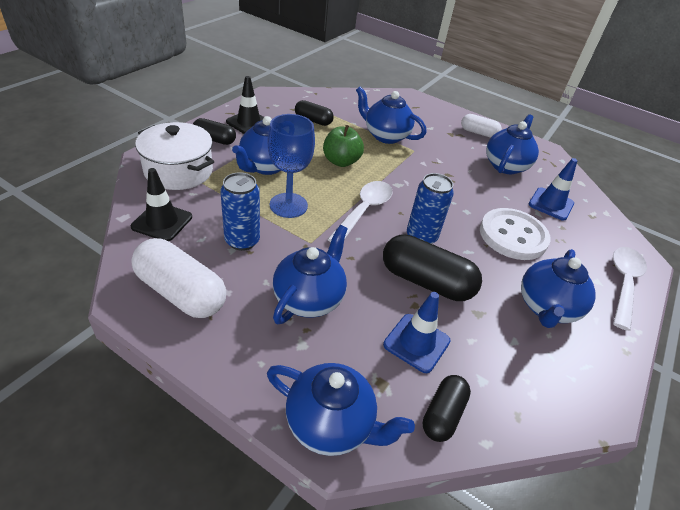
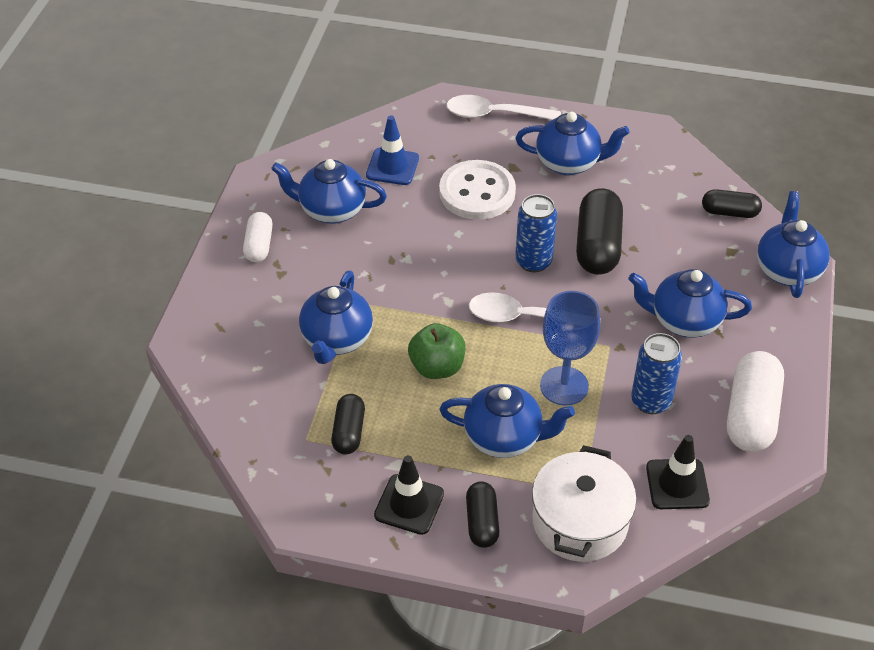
camera: 105 degrees left, 5 degrees up
(416, 343) = (675, 239): blue traffic cone -> none

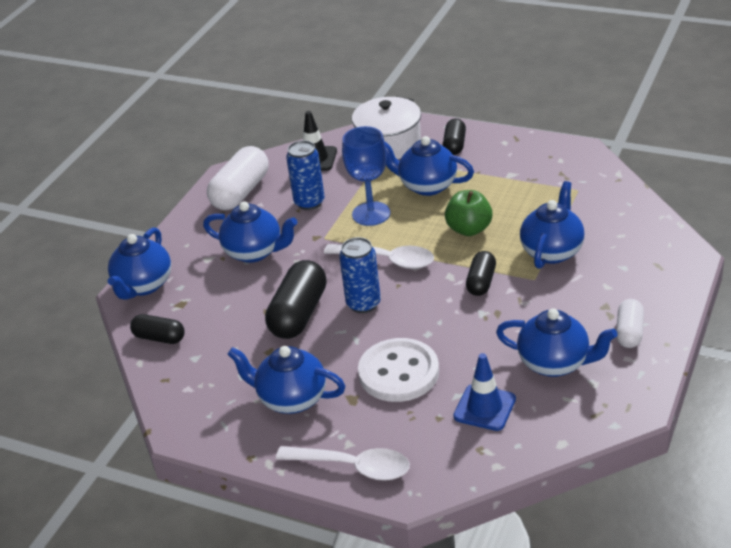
camera: 165 degrees left, 10 degrees down
(348, 432) = (544, 192): black capsule -> black capsule (481, 282)
(409, 504) = (503, 154): black traffic cone -> none

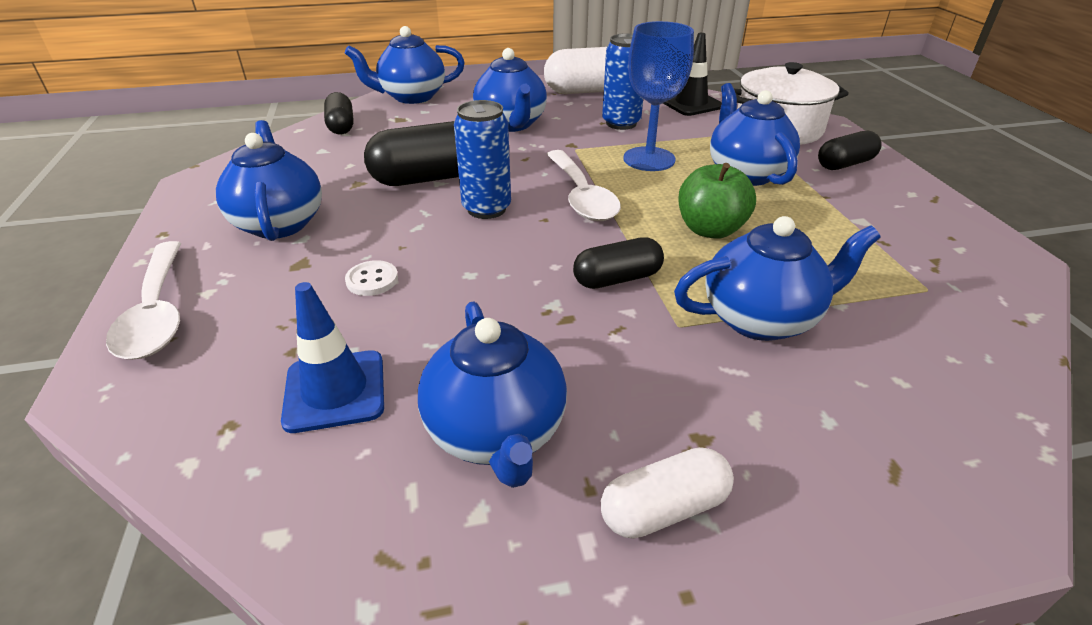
camera: 50 degrees right, 0 degrees up
(398, 373) = (372, 280): white button -> white button, size x0.41

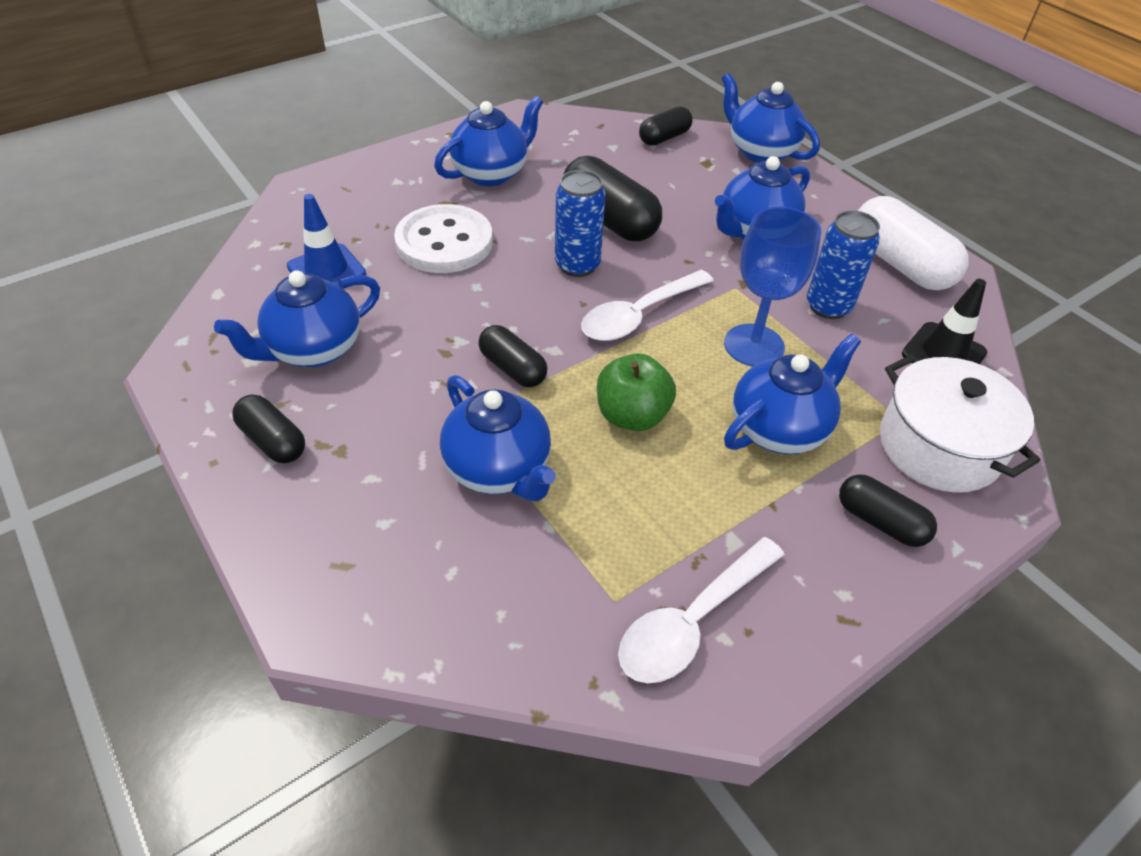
camera: 65 degrees right, 10 degrees up
(157, 312) = (368, 173): white spoon -> white spoon (691, 622)
(372, 280) = (444, 242): white button -> white button, size x2.43
(664, 508) = (273, 441): white capsule -> black capsule

